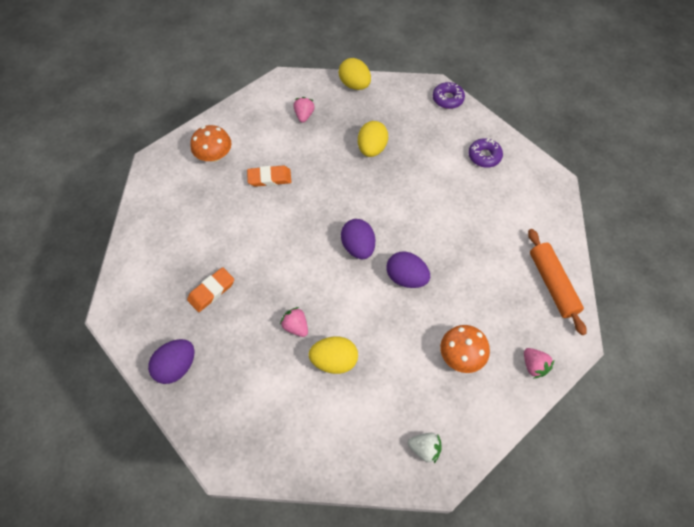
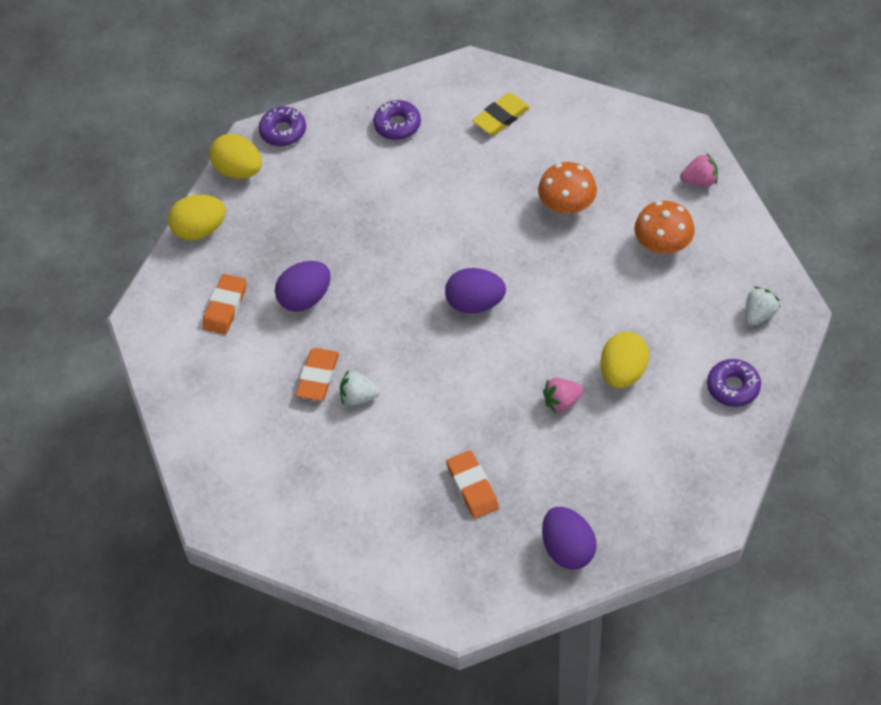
camera: 65 degrees left, 5 degrees down
(214, 155) = (243, 438): orange mushroom -> orange mushroom (567, 205)
(261, 204) = (358, 397): none -> white strawberry
(304, 115) = (225, 307): pink strawberry -> orange eraser
(348, 447) = (733, 387): none -> purple donut
(372, 149) = (325, 243): yellow egg -> yellow egg (239, 170)
(406, 278) = (540, 265): purple egg -> purple egg (305, 298)
(523, 213) = (501, 117): none -> yellow eraser
(552, 284) = (607, 126): orange rolling pin -> none

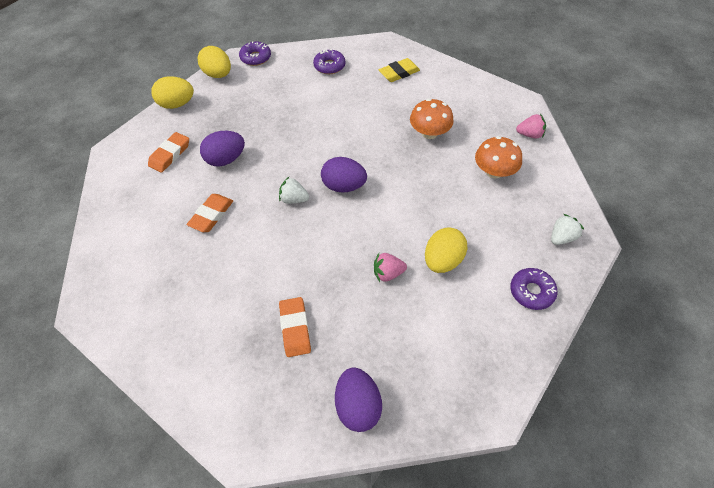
camera: 10 degrees right, 0 degrees up
(358, 397) = (234, 236): white strawberry -> white strawberry (294, 199)

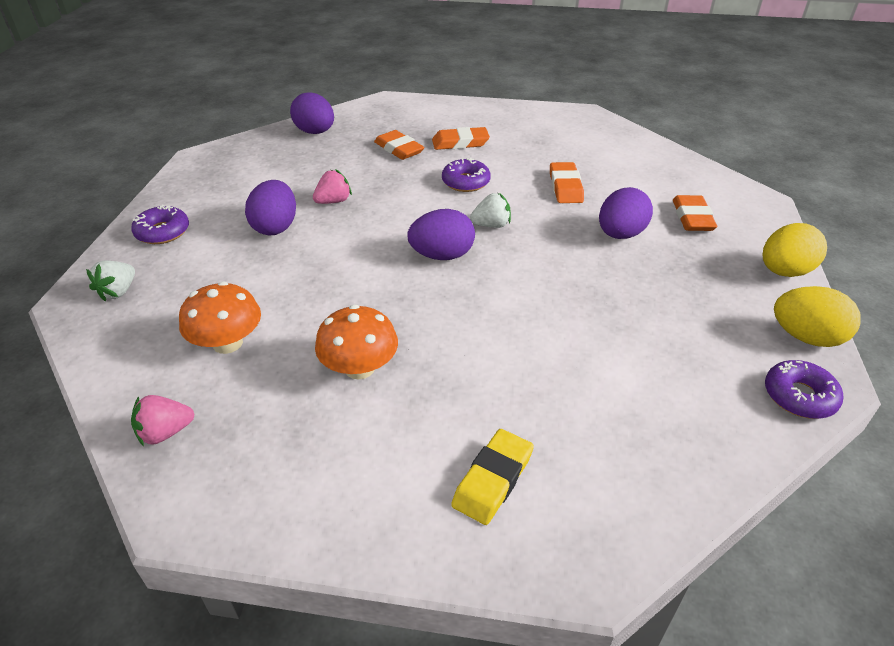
camera: 150 degrees right, 15 degrees down
(236, 312) = (460, 143): none -> orange eraser
(329, 66) = (646, 436): purple donut -> purple donut (466, 182)
(442, 260) = (275, 227): yellow egg -> purple egg

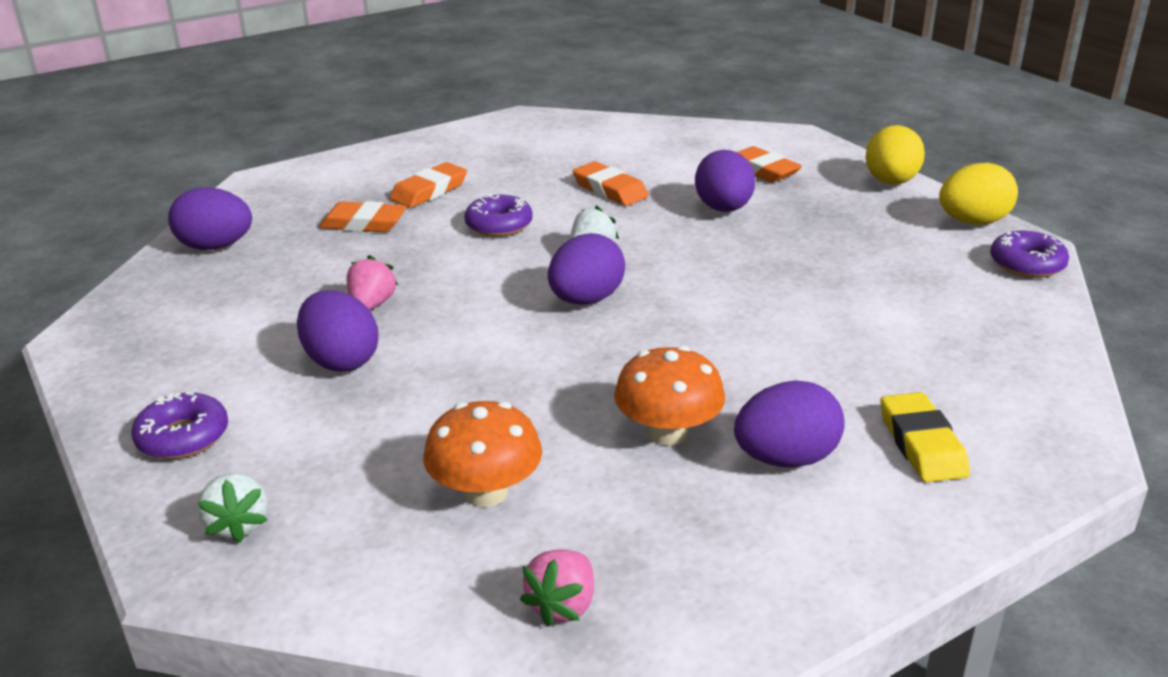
camera: 40 degrees left, 10 degrees down
(395, 430) = (786, 459): none -> purple egg

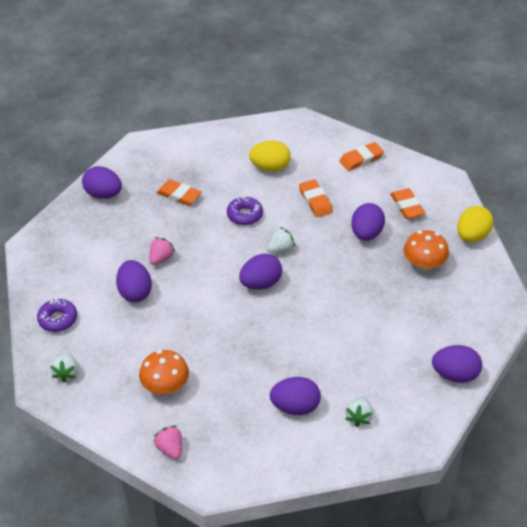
camera: 20 degrees right, 15 degrees up
(429, 191) = (221, 176): orange eraser -> orange eraser (361, 159)
(563, 605) = (170, 449): pink strawberry -> pink strawberry turned 105 degrees clockwise
(668, 432) = (254, 377): orange mushroom -> orange mushroom (424, 264)
(922, 444) = (359, 417): yellow eraser -> white strawberry
(973, 222) = (493, 281): yellow egg -> yellow egg (270, 167)
(1027, 264) = (496, 321): purple donut -> none
(1032, 343) = (455, 375): none -> purple egg

